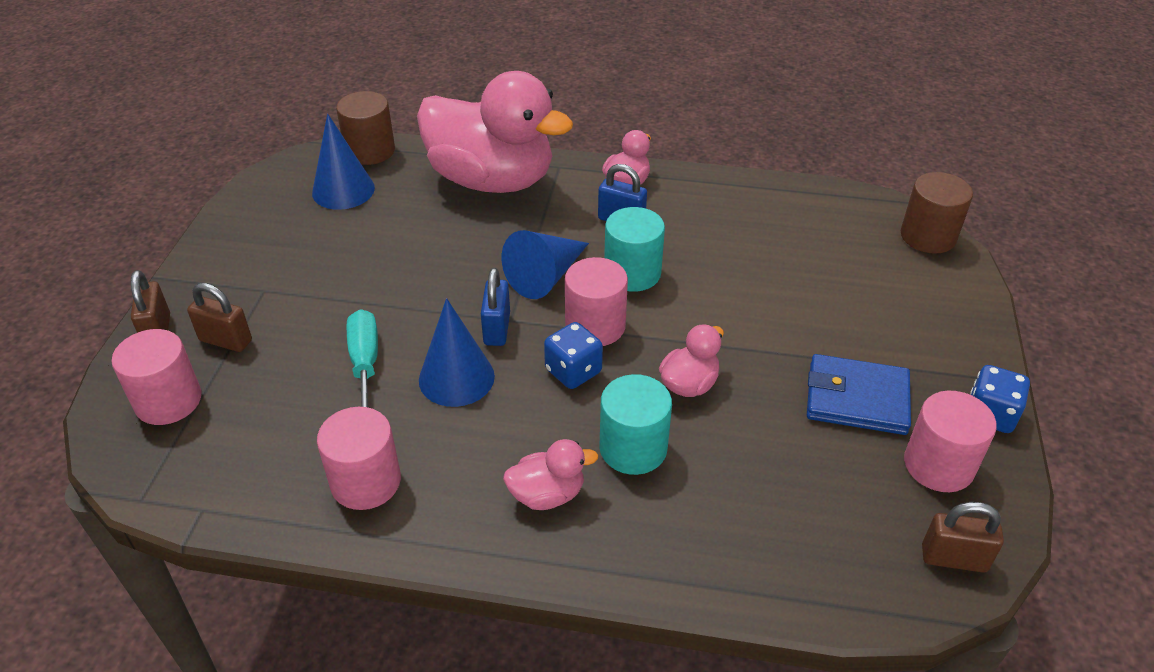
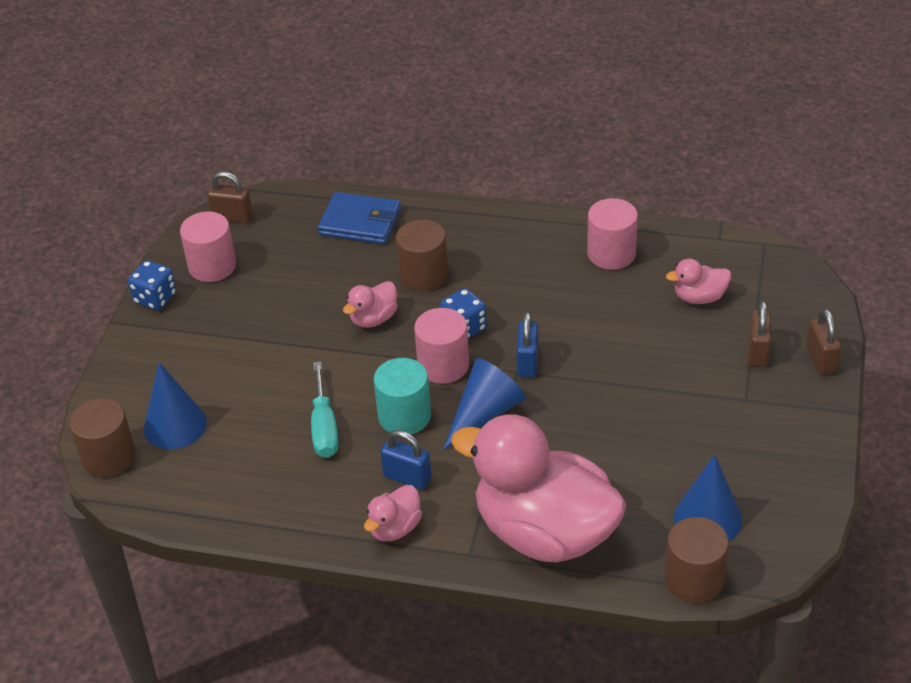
camera: 175 degrees left, 0 degrees up
(168, 401) = (779, 304): pink cylinder -> none
(226, 340) = (757, 352): brown padlock -> brown padlock turned 75 degrees clockwise
(365, 364) = (633, 333): turquoise screwdriver -> turquoise screwdriver (324, 427)
(456, 378) = (557, 322): blue cone -> blue cone (175, 425)
(547, 494) = (485, 247): pink duck -> pink duck (699, 297)
(633, 448) = (423, 275): turquoise cylinder -> brown cylinder
(856, 399) = (248, 309): blue wallet -> blue wallet (360, 222)

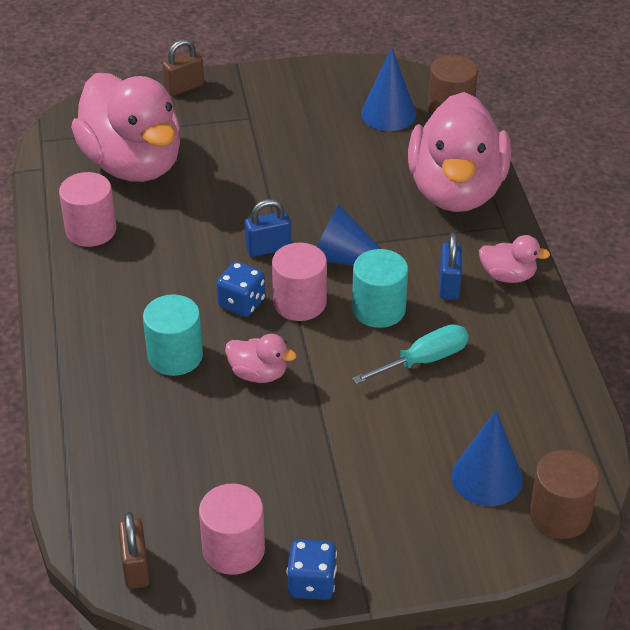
camera: 115 degrees left, 0 degrees up
(360, 222) = (105, 438): blue wallet -> none
(423, 275) = (175, 356): brown cylinder -> turquoise cylinder
(699, 297) = (133, 164): pink duck -> pink duck, size x2.41
(757, 352) = (190, 120): brown padlock -> none

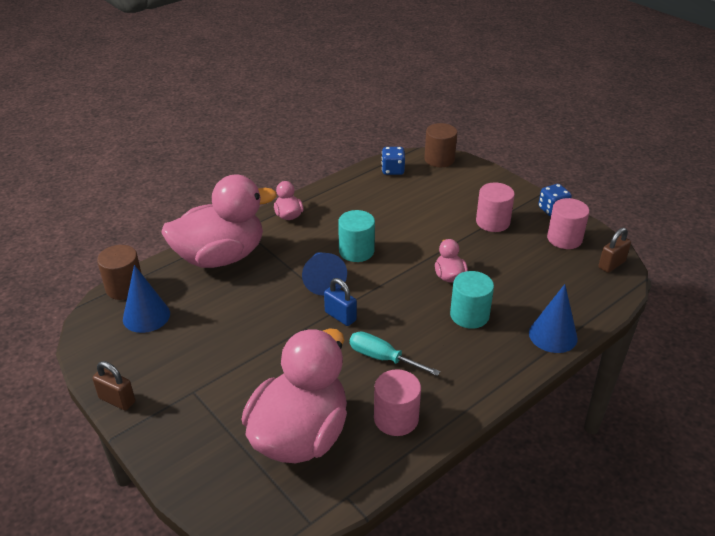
camera: 120 degrees left, 5 degrees down
(184, 87) = (170, 456): brown padlock -> brown padlock (117, 400)
(241, 303) = (400, 307): blue dice -> blue dice (392, 170)
(299, 303) = (378, 283): pink cylinder -> pink cylinder (492, 222)
(423, 360) = (382, 223): turquoise screwdriver -> turquoise screwdriver (383, 358)
(449, 285) = (314, 233): blue padlock -> none
(487, 477) = (439, 182): blue cone -> blue cone (553, 335)

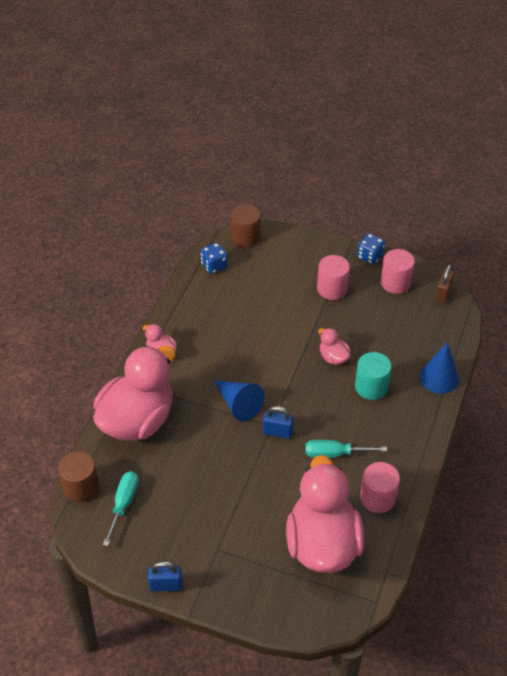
camera: 30 degrees left, 10 degrees up
(117, 400) = (166, 585): brown padlock -> blue padlock
(146, 316) = (123, 504): blue cone -> turquoise screwdriver
(356, 251) = (245, 365): turquoise cylinder -> none

